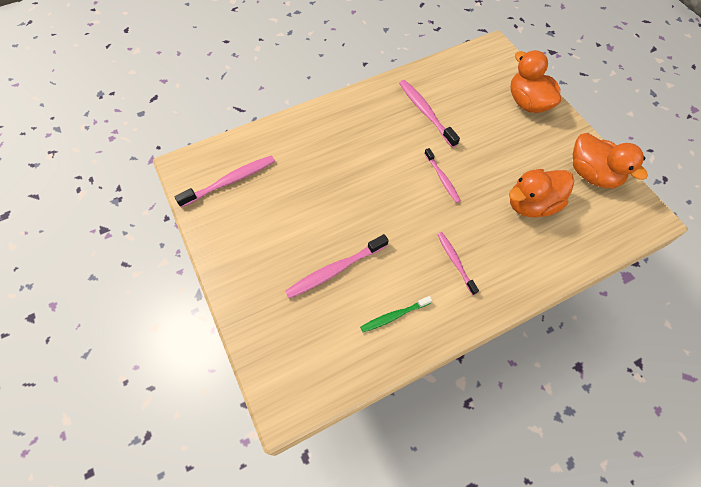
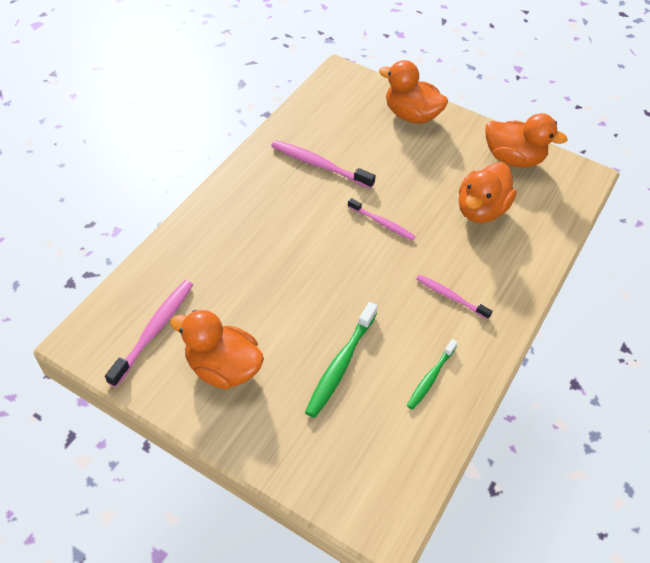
camera: 35 degrees left, 10 degrees down
(255, 230) = (223, 368): none -> orange duck
(335, 270) = (340, 364): pink toothbrush -> green toothbrush

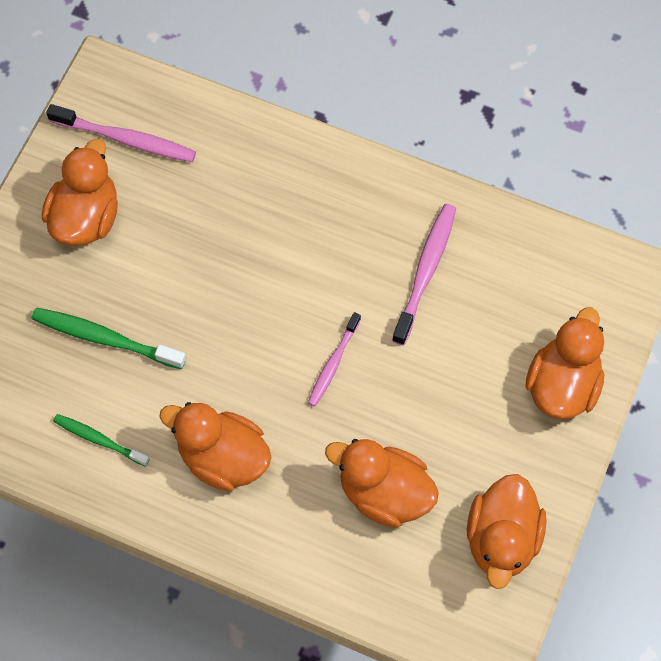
camera: 85 degrees right, 15 degrees up
(450, 297) = (223, 457): pink toothbrush -> orange duck

